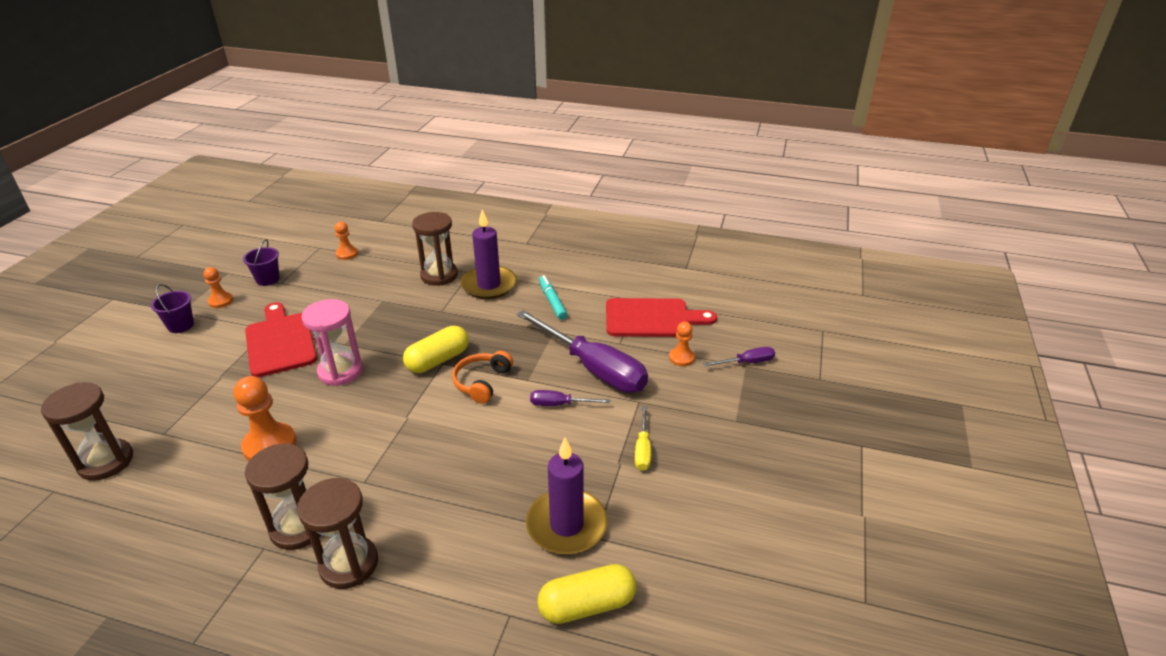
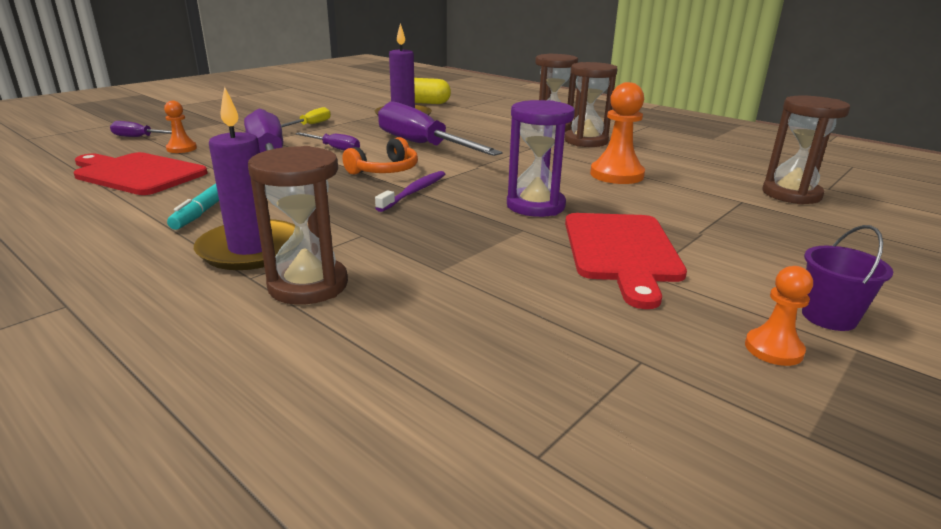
camera: 155 degrees left, 10 degrees down
(268, 279) = (678, 378): purple bucket -> none
(340, 371) = (535, 206): pink hourglass -> purple hourglass
(347, 254) = (464, 400): orange pawn -> none
(438, 360) = (414, 192): yellow capsule -> purple toothbrush
(483, 442) = (422, 145): none -> purple screwdriver

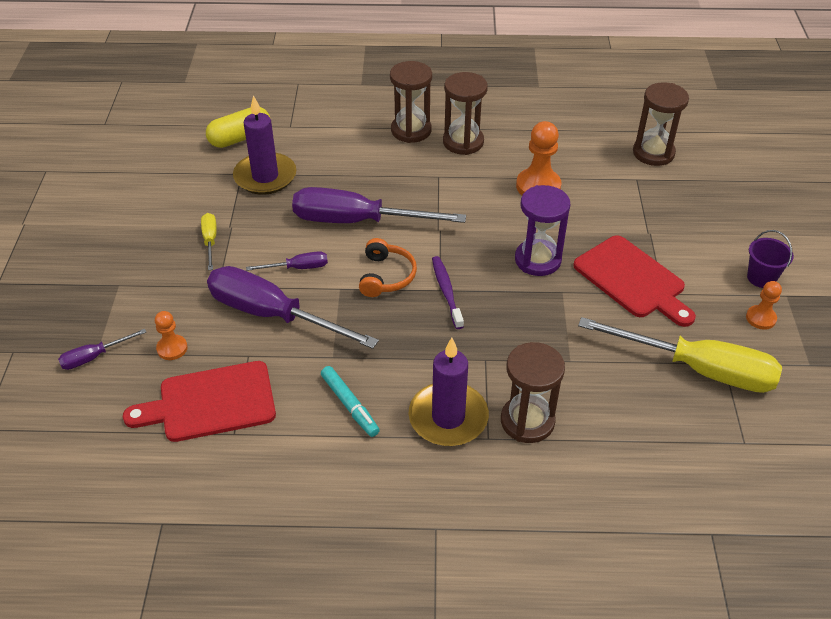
camera: 40 degrees left, 20 degrees up
(590, 347) = (698, 369): none -> yellow screwdriver

